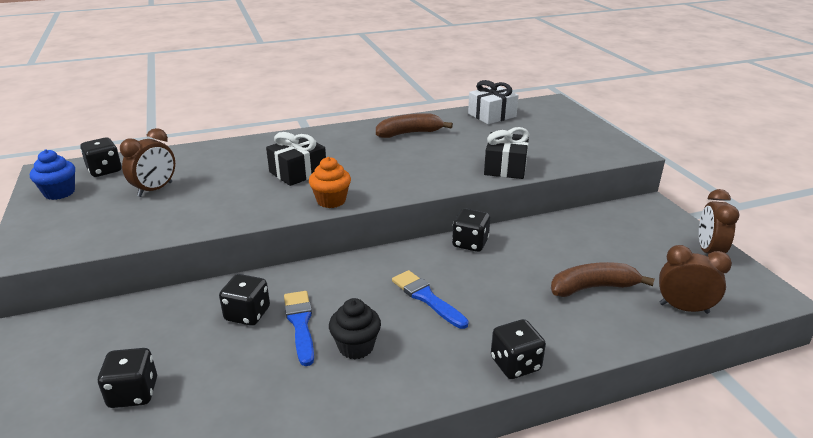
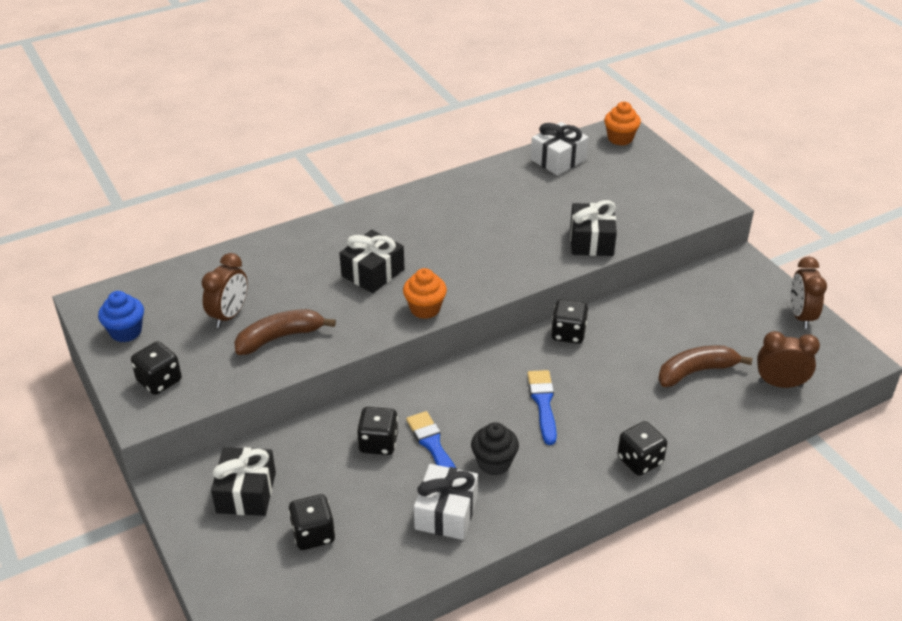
camera: 10 degrees left, 10 degrees up
(93, 343) = (246, 492): none -> black gift
(105, 170) = (155, 294): black dice -> black dice (159, 381)
(284, 390) = (446, 513): none -> white gift
(409, 133) = (473, 199): brown banana -> brown banana (280, 337)
(426, 298) = (543, 403): blue brush -> blue brush turned 45 degrees clockwise
(549, 107) = (620, 138): none -> orange cupcake

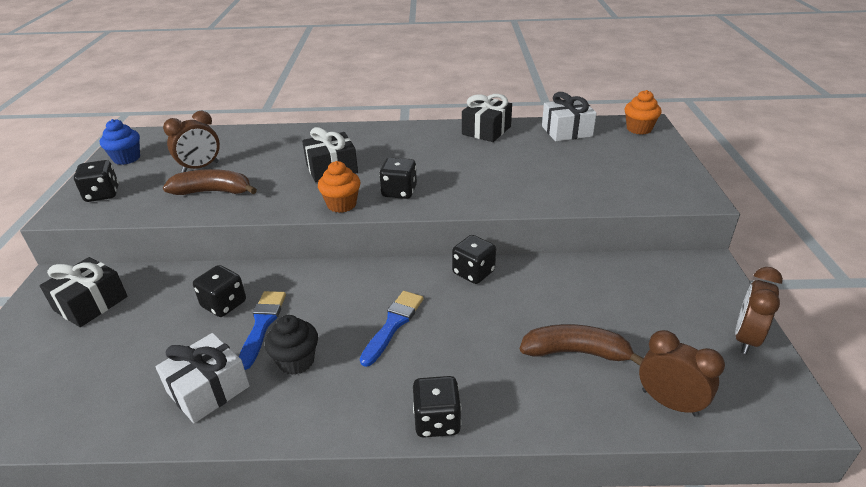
camera: 30 degrees right, 5 degrees down
(313, 534) = (91, 359): black dice -> black dice (399, 192)
(591, 241) = (541, 195): black gift -> black gift (486, 130)

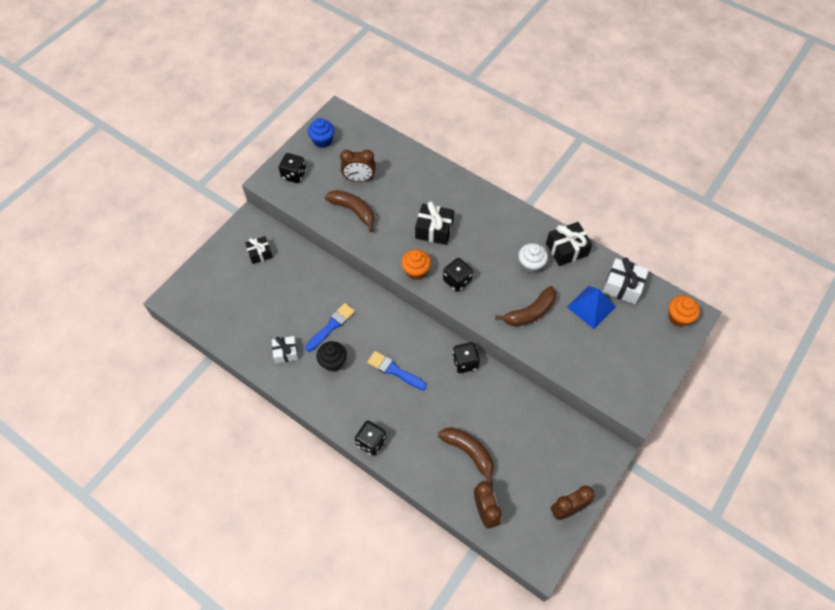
camera: 35 degrees right, 25 degrees up
(91, 303) = (260, 253): black gift -> black gift, size x0.66
(208, 389) = (286, 352): white gift -> white gift, size x0.66
(224, 304) = (321, 298): black dice -> none
(393, 324) = (394, 370): blue brush -> blue brush turned 120 degrees counterclockwise
(465, 152) = (530, 265): none -> white cupcake
(506, 181) = (530, 312): none -> brown banana
(558, 153) = (591, 307): none -> blue pyramid

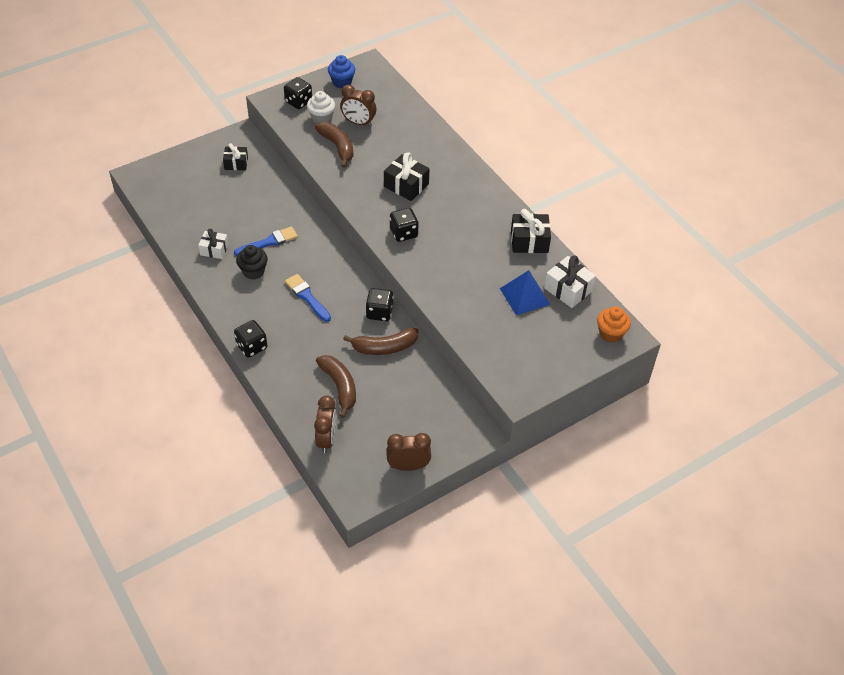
camera: 20 degrees right, 10 degrees down
(416, 271) = (368, 213): orange cupcake -> none
(530, 265) = (484, 243): white cupcake -> white cupcake (321, 118)
(530, 312) = (460, 281): brown banana -> brown banana (384, 347)

